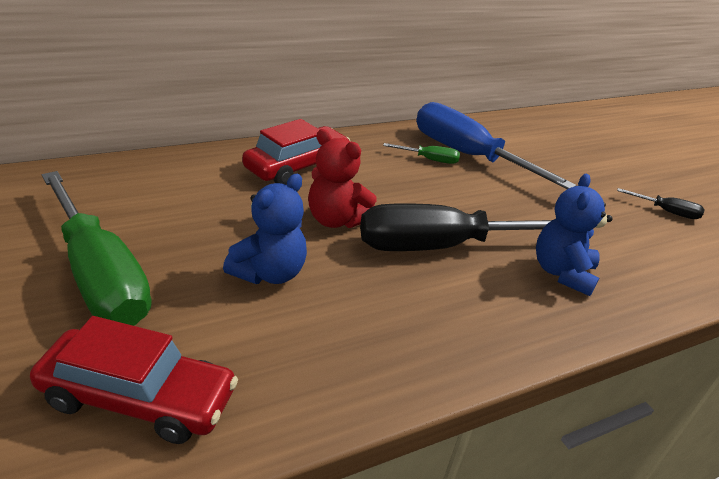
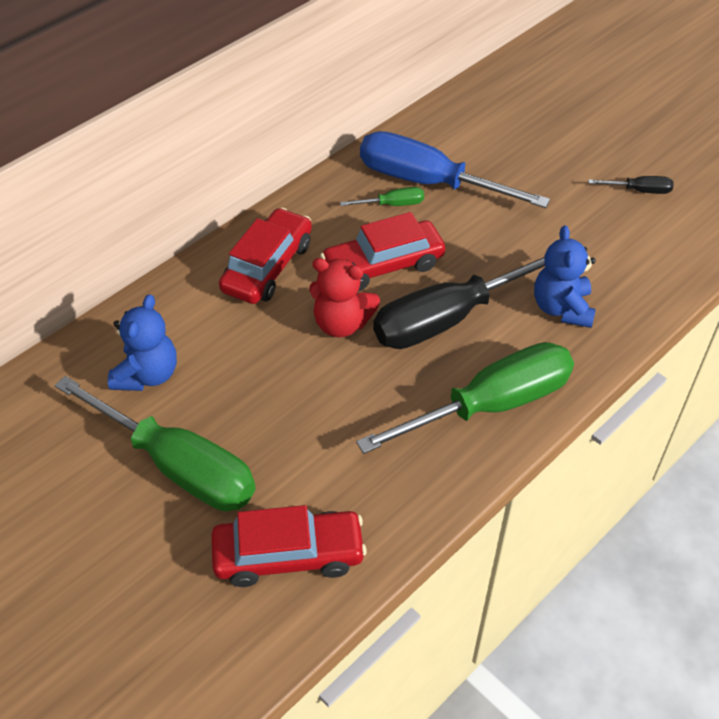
camera: 15 degrees left, 15 degrees up
(269, 273) = (316, 407): blue teddy bear -> blue teddy bear (147, 374)
(399, 193) = (383, 265): none -> red car
(453, 329) = (492, 404): none -> green screwdriver

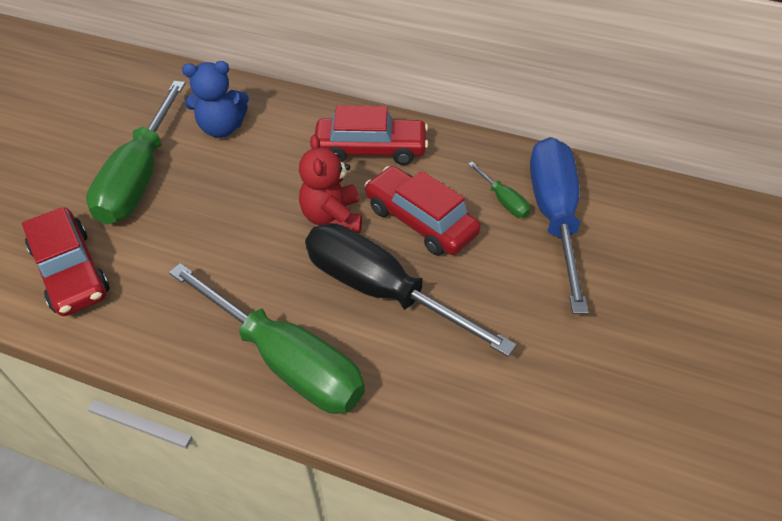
camera: 65 degrees right, 0 degrees up
(562, 308) = (451, 384): blue teddy bear -> none
(640, 191) = (698, 410): black screwdriver -> none

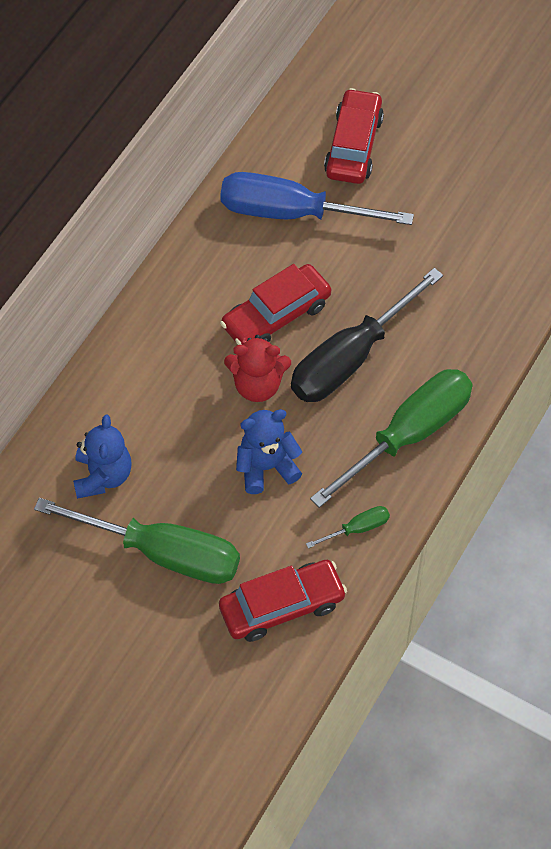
camera: 80 degrees left, 10 degrees up
(235, 237) = (266, 467): none -> blue teddy bear
(371, 149) = (170, 341): red car -> red car (353, 145)
(504, 201) = (265, 245): green screwdriver -> green screwdriver (358, 528)

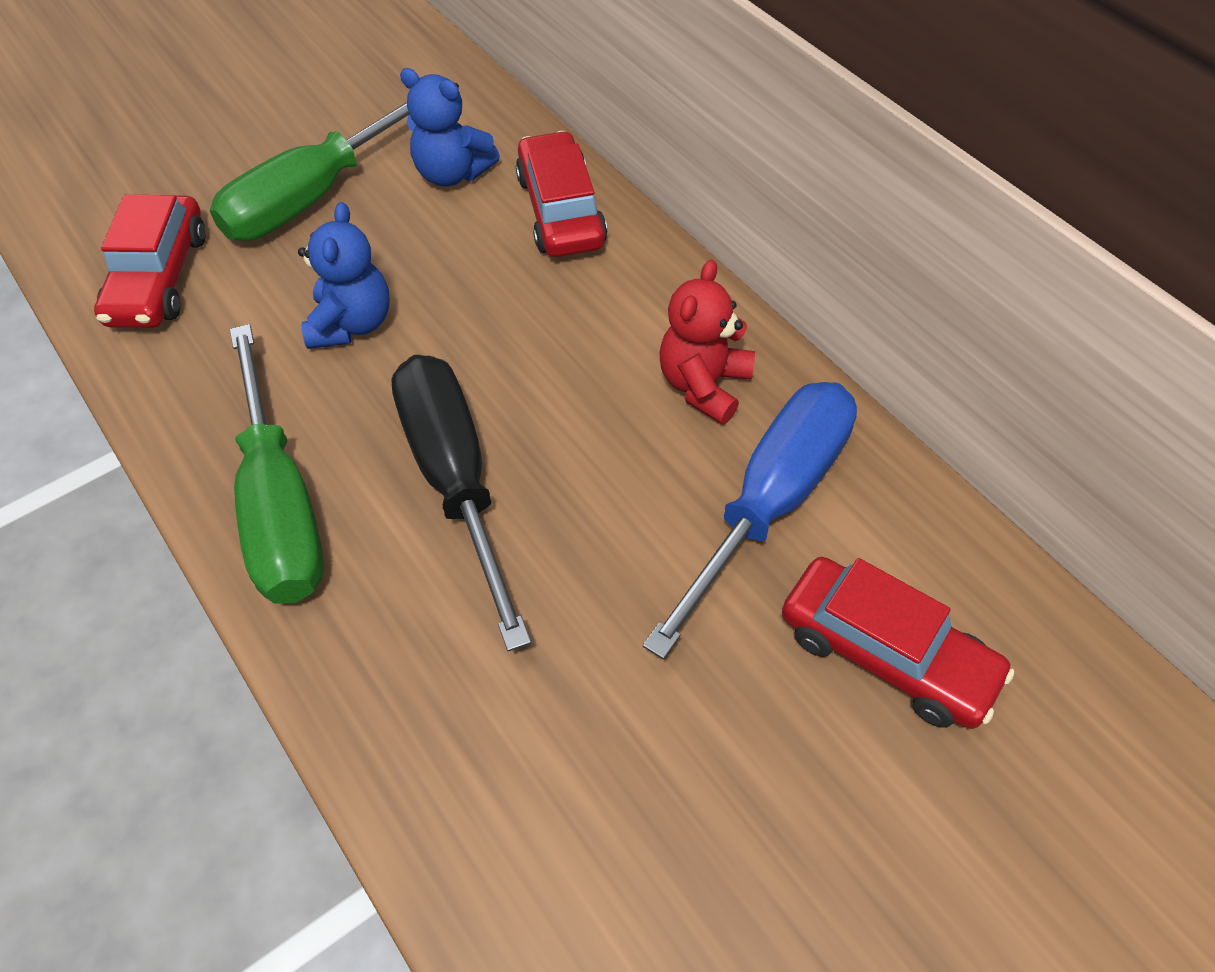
camera: 115 degrees right, 5 degrees down
(257, 385) = (481, 355): red teddy bear -> red teddy bear (704, 385)
(276, 315) = (584, 415): red car -> red car (561, 210)
(358, 528) = (191, 389): green screwdriver -> none

